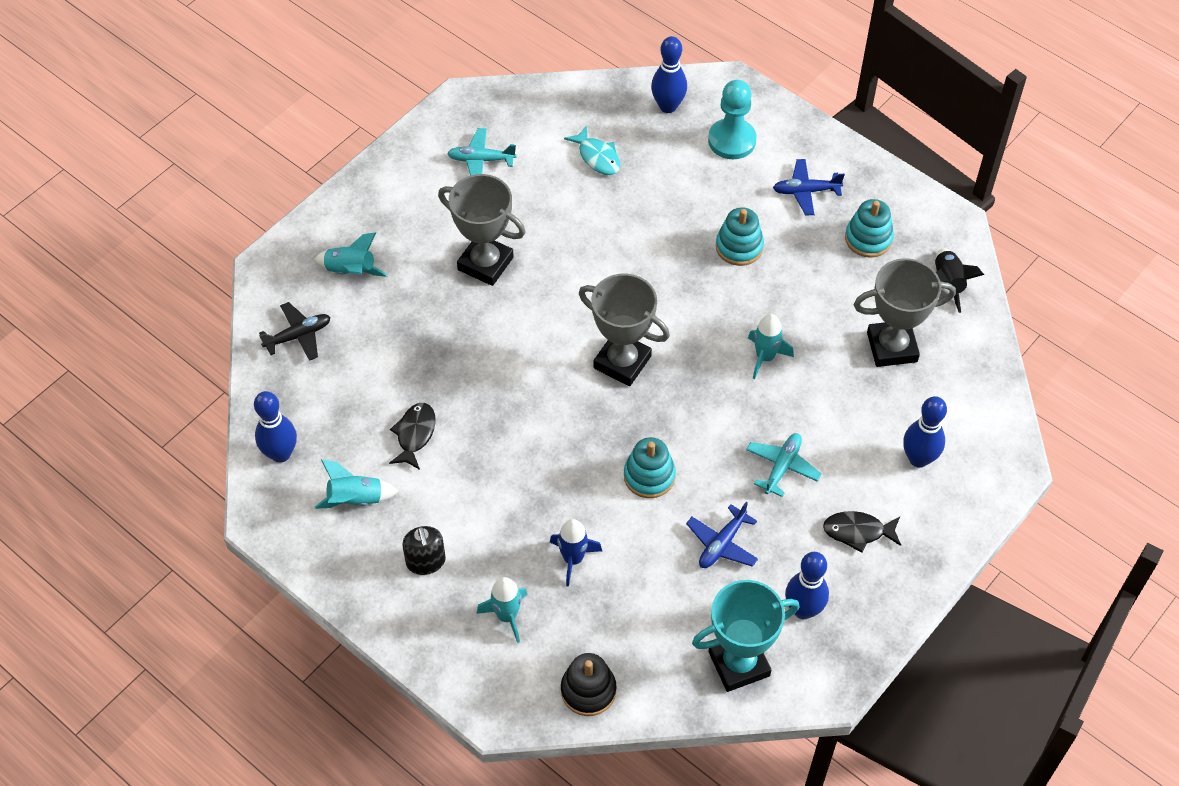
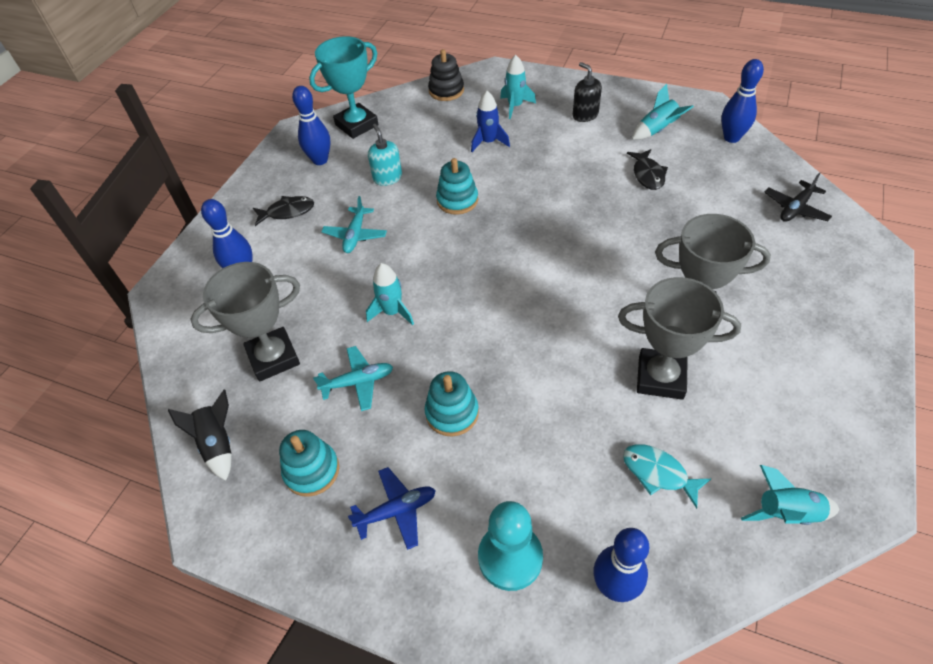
camera: 165 degrees right, 5 degrees down
(351, 271) = (803, 269): turquoise rocket -> turquoise rocket (786, 513)
(481, 160) = (782, 423): turquoise plane -> turquoise plane (358, 382)
(622, 362) = (517, 270): grey trophy -> grey trophy (660, 377)
(722, 544) = (387, 178): blue plane -> turquoise soap dispenser

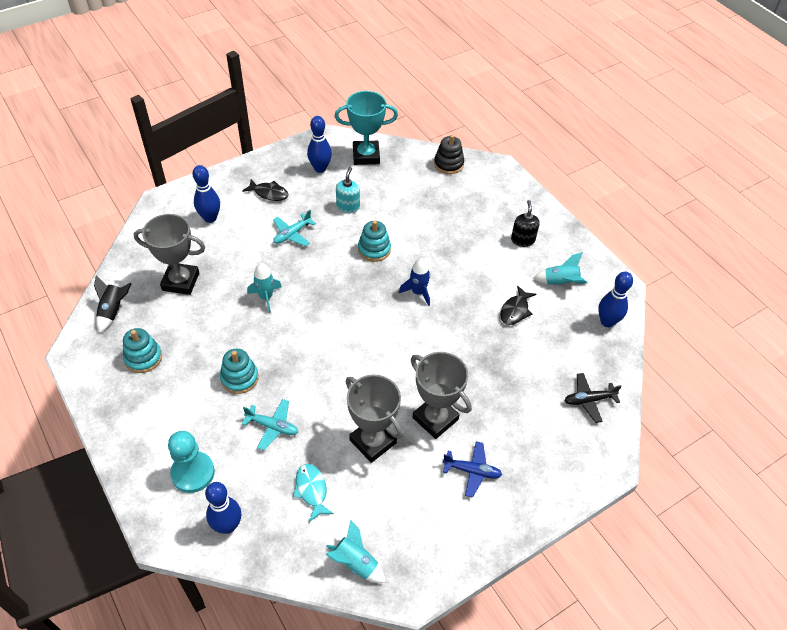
camera: 30 degrees right, 0 degrees up
(358, 382) = (209, 326): turquoise plane -> turquoise plane (272, 426)
(397, 511) = (163, 409): blue plane -> blue plane (472, 471)
(488, 142) = (436, 220): blue rocket -> blue rocket (418, 292)
(515, 106) = (482, 204): turquoise rocket -> none

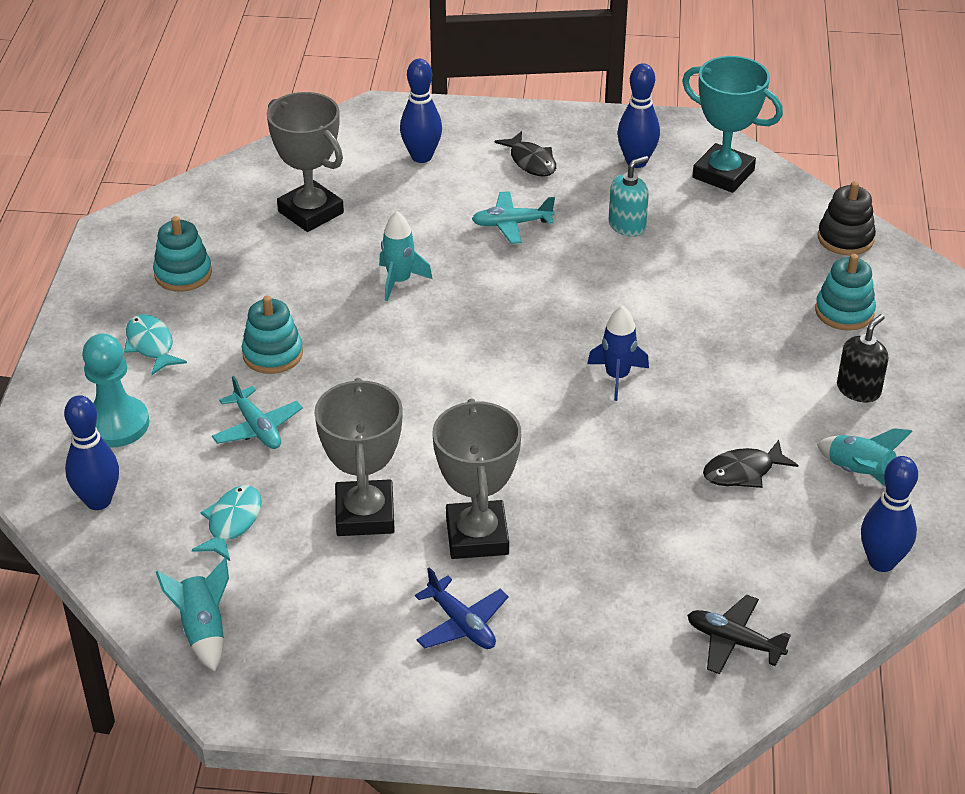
camera: 40 degrees right, 10 degrees down
(113, 311) = (199, 207): black rocket -> none
(167, 412) = (151, 345): none -> turquoise fish
(374, 249) = (609, 295): turquoise stacking toy -> turquoise stacking toy (844, 312)

